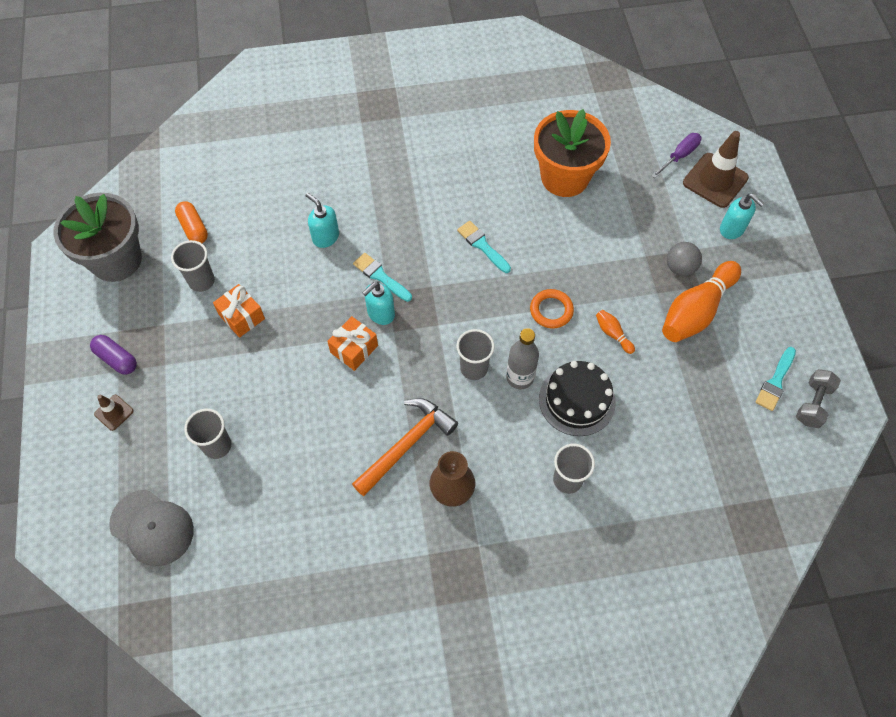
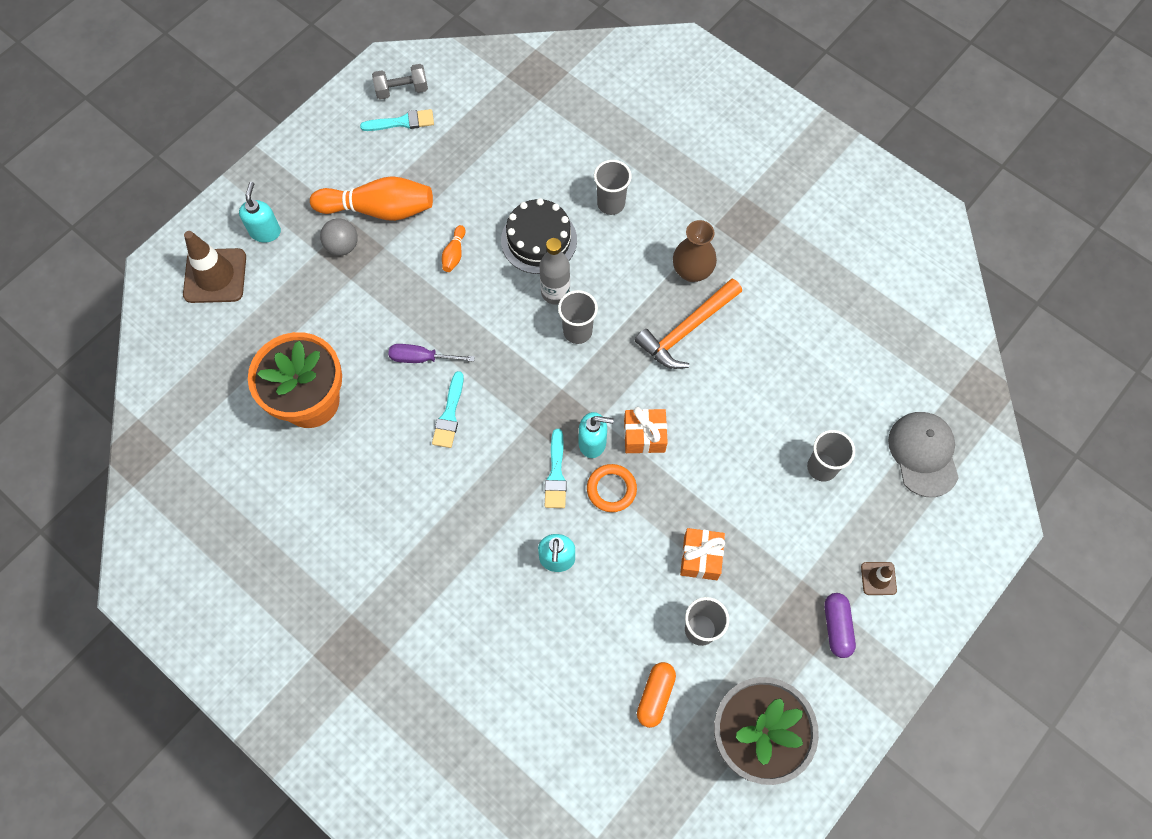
camera: 130 degrees left, 5 degrees up
(406, 445) = (687, 330): orange hammer -> orange hammer turned 45 degrees counterclockwise
(551, 310) = (471, 313): orange ring -> orange ring (611, 489)
(679, 156) = (205, 322): purple screwdriver -> purple screwdriver (421, 358)

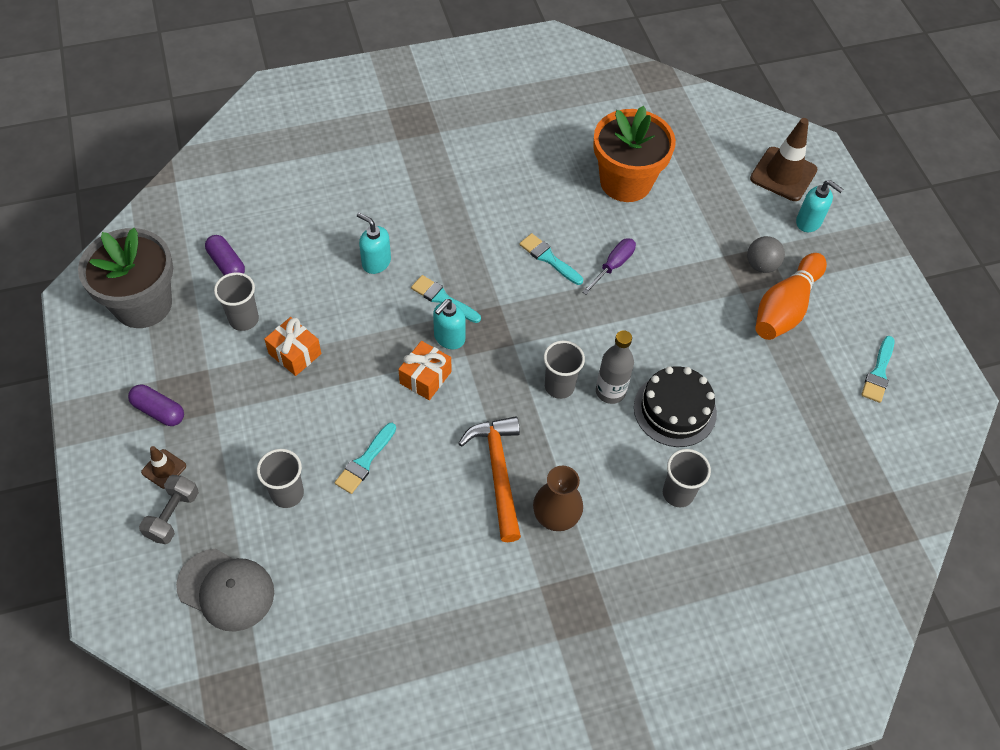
camera: 120 degrees right, 10 degrees down
(402, 90) = (920, 392): grey dumbbell -> grey dumbbell (173, 515)
(454, 254) = (702, 338): orange bowling pin -> none
(611, 489) = (400, 328): orange ring -> none
(655, 696) = (226, 264): orange capsule -> purple capsule
(752, 430) = (365, 461): none -> turquoise brush

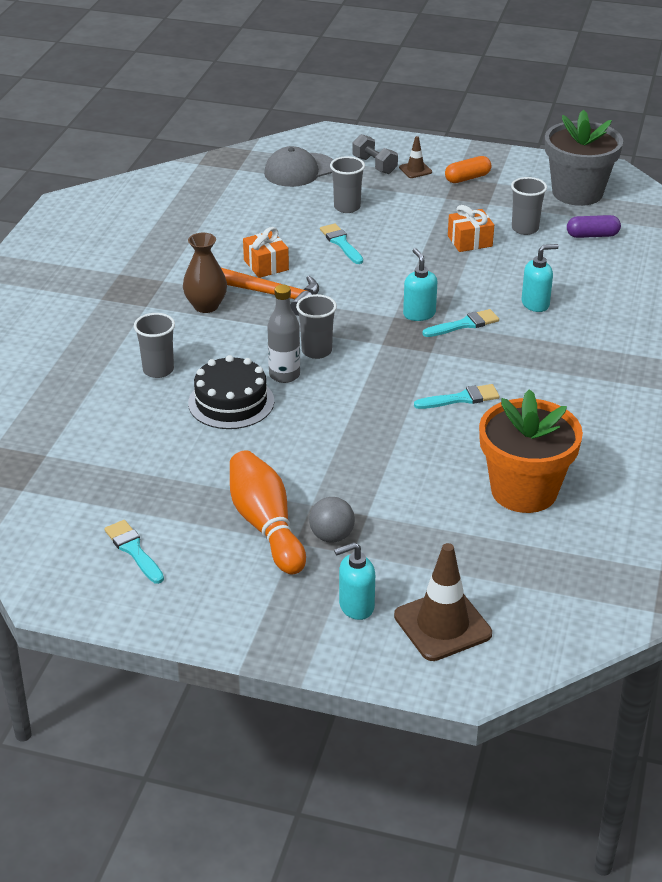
camera: 125 degrees right, 20 degrees down
(159, 411) = (467, 178): purple capsule -> orange capsule
(425, 377) = (390, 290): orange gift -> orange gift (266, 265)
(613, 265) = (418, 434): purple screwdriver -> none

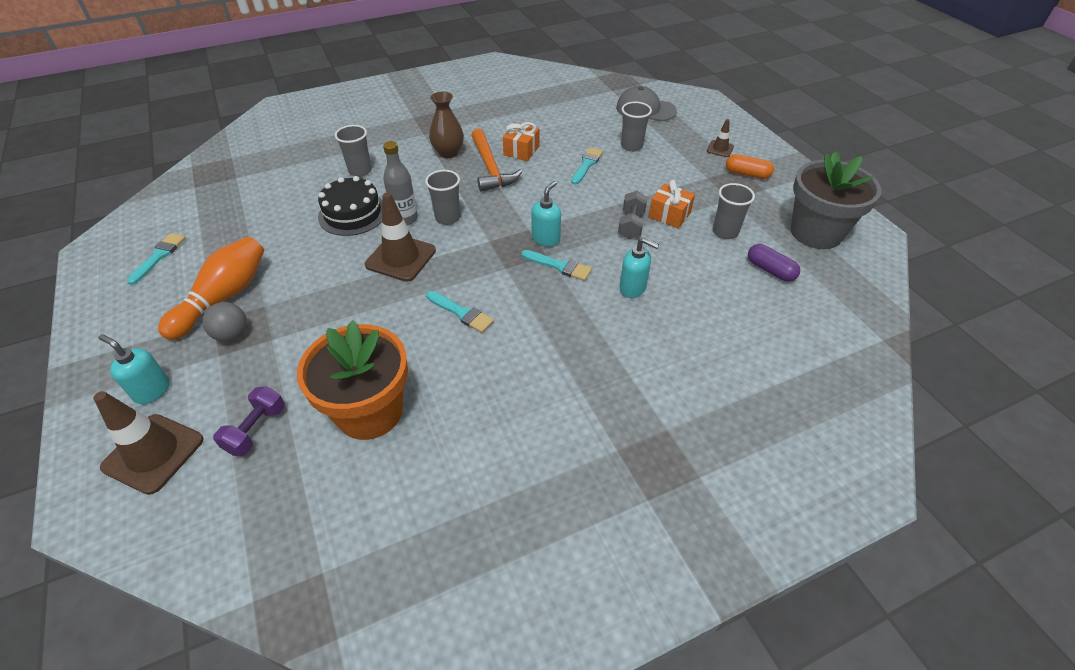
camera: 50 degrees right, 10 degrees up
(342, 400) = (401, 258): none -> brown traffic cone
(374, 165) = (698, 131): grey dumbbell -> grey dumbbell (631, 225)
(477, 558) = (256, 430): none -> purple dumbbell

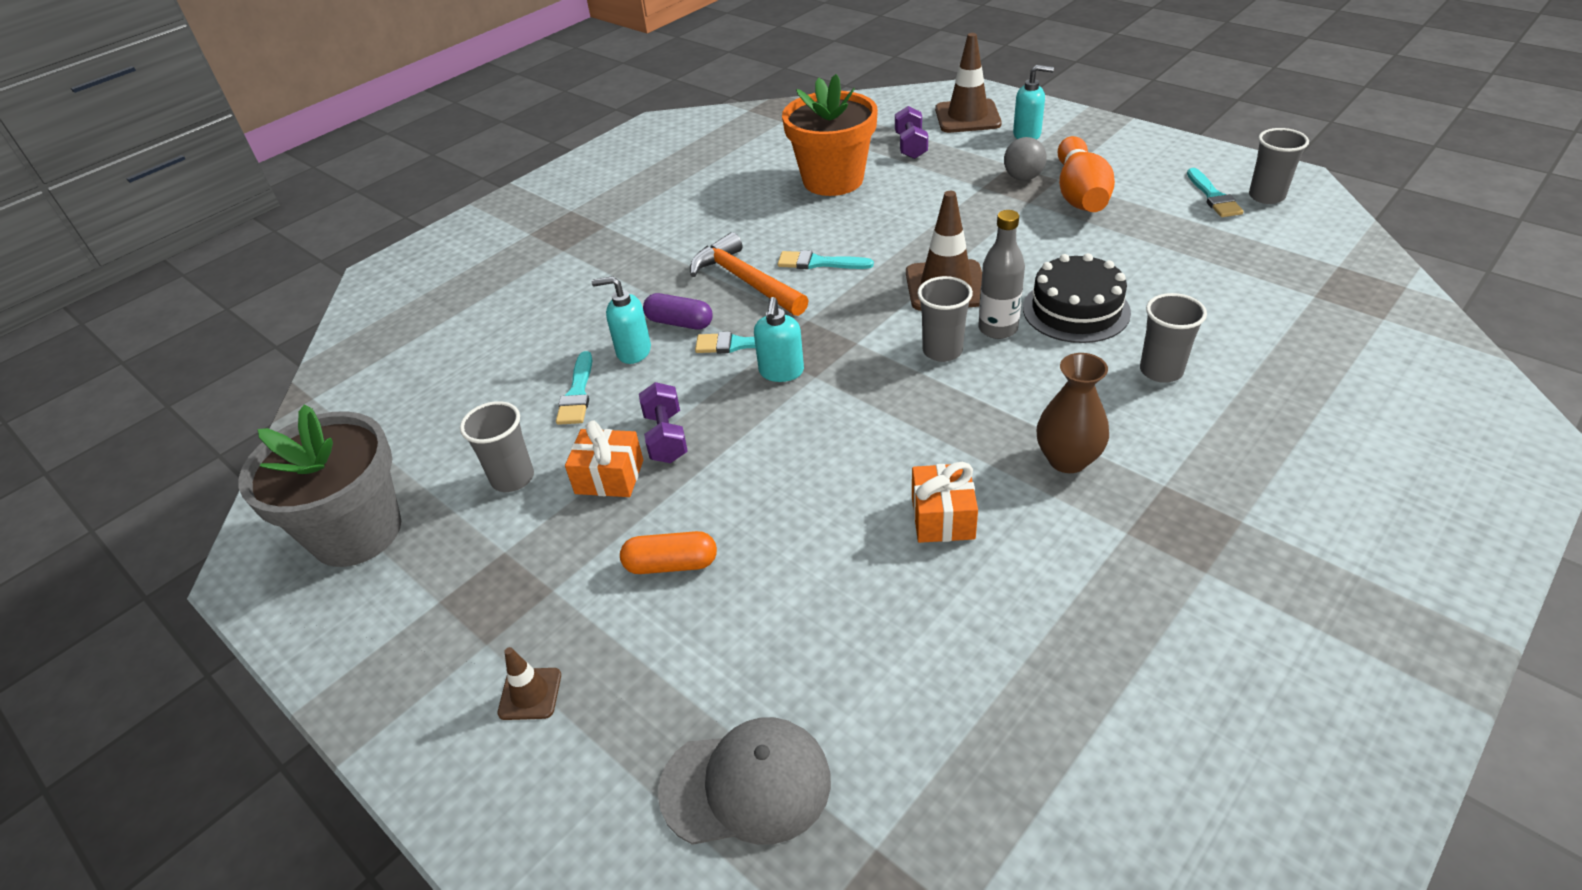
camera: 160 degrees right, 5 degrees down
(490, 168) = (962, 456): orange hammer -> orange hammer (746, 281)
(586, 164) = (797, 531): turquoise brush -> turquoise brush (577, 393)
(631, 146) = (730, 621): grey cup -> grey cup (1266, 196)
(631, 225) = (666, 437): grey dumbbell -> purple dumbbell
(747, 174) = (469, 632): orange capsule -> orange capsule (671, 564)
(770, 270) = (445, 439): purple capsule -> purple capsule (679, 323)

